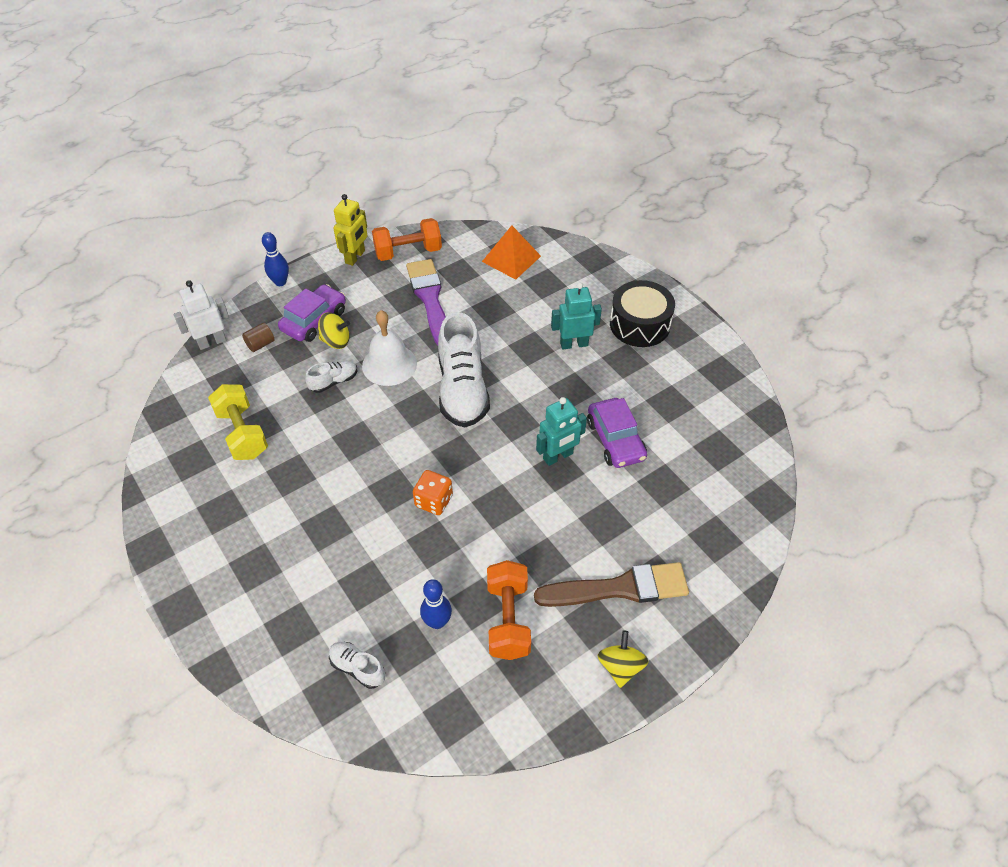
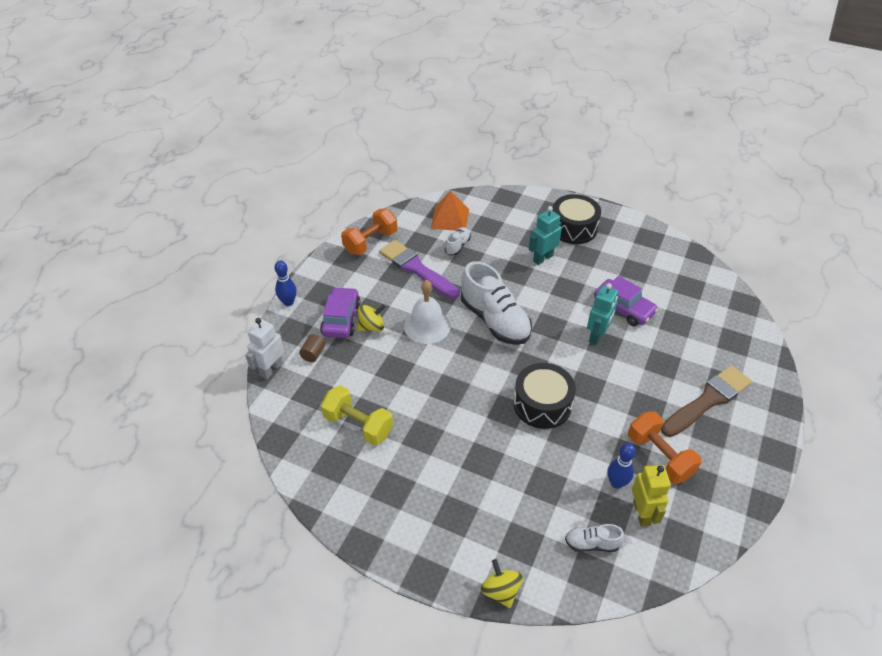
camera: 30 degrees left, 5 degrees down
(334, 381) = (396, 356): white shoe -> white shoe (457, 246)
(355, 257) = (332, 261): yellow robot -> yellow robot (642, 513)
(434, 501) = (542, 404): orange dice -> black drum
(620, 667) = (751, 448): yellow spinning top -> yellow spinning top (501, 591)

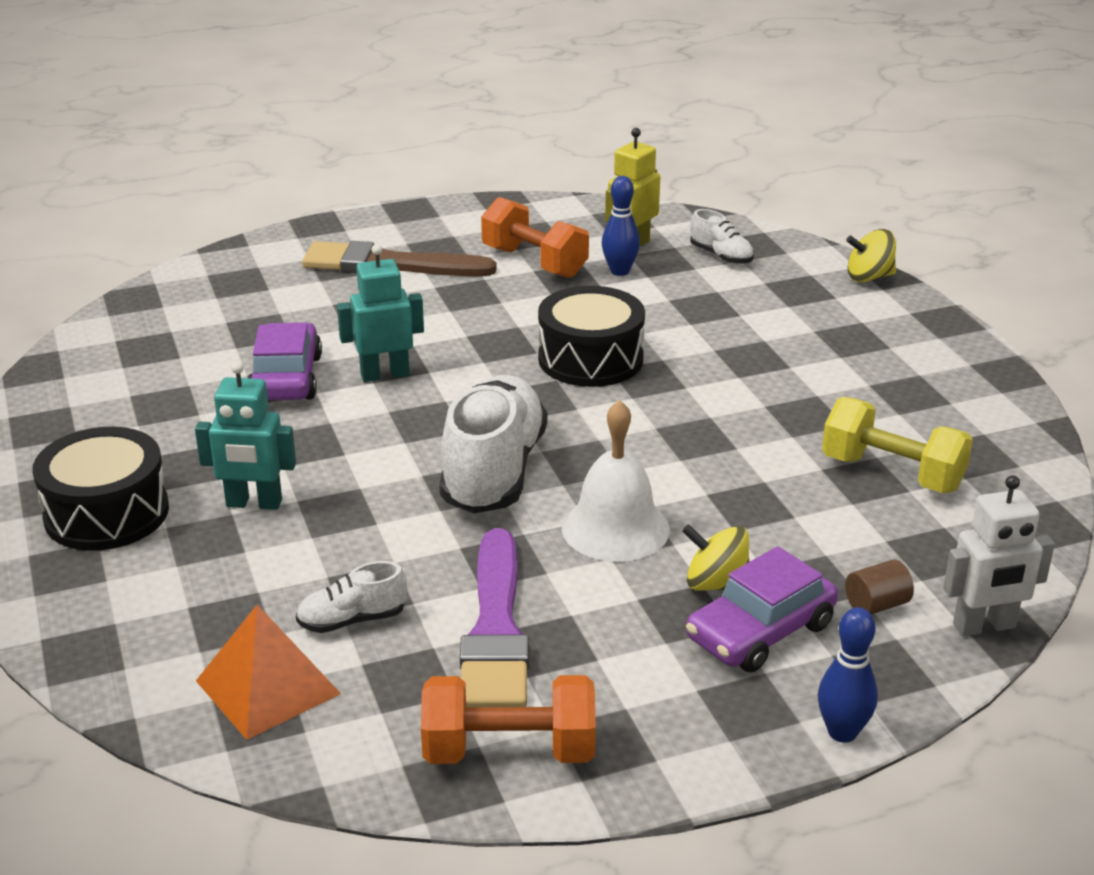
camera: 135 degrees left, 15 degrees down
(358, 425) = (892, 473): yellow dumbbell -> yellow dumbbell turned 45 degrees counterclockwise
(501, 591) = (869, 277): yellow spinning top -> yellow spinning top turned 60 degrees clockwise
(659, 456) = (534, 262): orange dumbbell -> orange dumbbell turned 60 degrees counterclockwise

